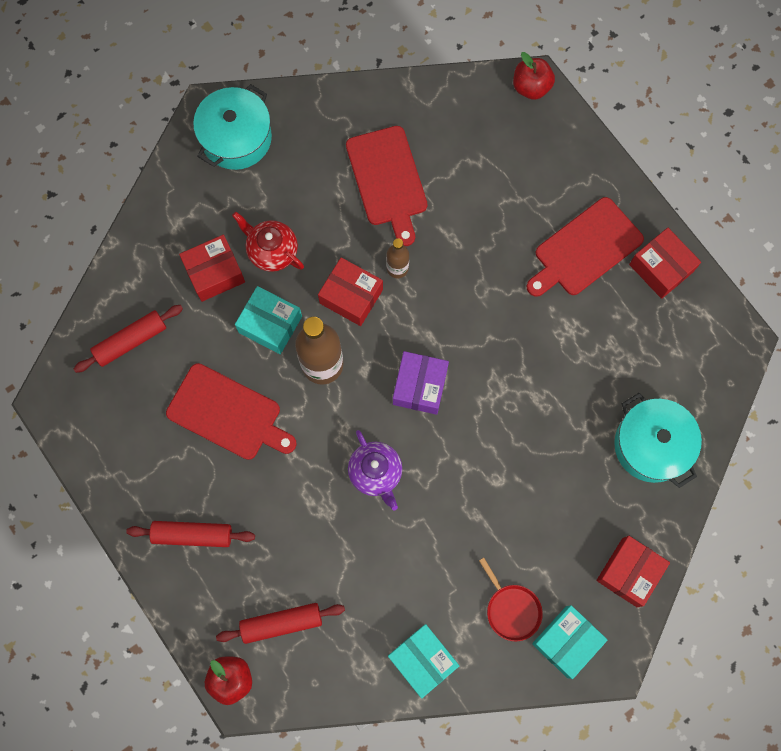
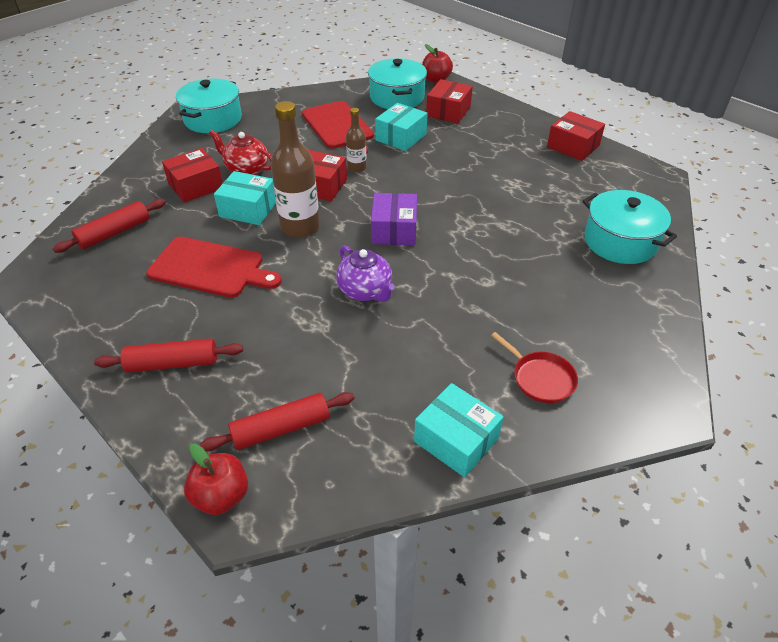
camera: 10 degrees left, 30 degrees down
(471, 123) = (397, 97): none -> turquoise pot
(566, 641) = (612, 398): turquoise box -> turquoise box (401, 137)
(585, 249) = (508, 143): red cutting board -> none
(629, 572) = (648, 331): red box -> red box (448, 111)

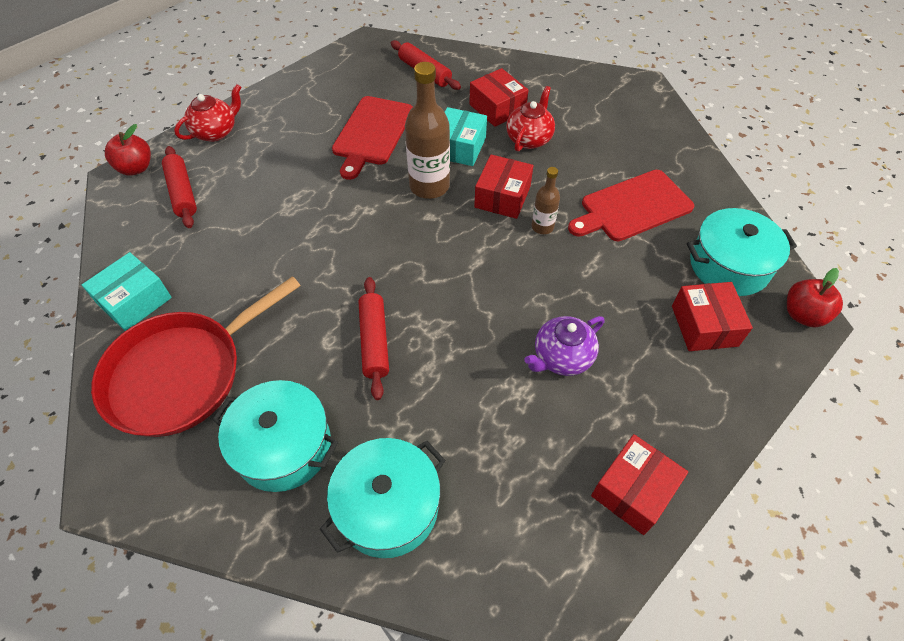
camera: 90 degrees right, 10 degrees up
(165, 413) = (216, 132): none -> red teapot
(172, 363) = (263, 128): red rolling pin -> red rolling pin (374, 341)
(213, 119) = (626, 103): turquoise pot -> turquoise pot (283, 446)
(365, 291) = (327, 239): purple teapot -> purple teapot (561, 357)
(394, 230) = (422, 261): purple box -> none
(401, 137) = (620, 269): turquoise box -> none
(448, 111) = (704, 325): red box -> red box turned 60 degrees clockwise
(541, 378) = (181, 374): red pan -> red pan, size x2.19

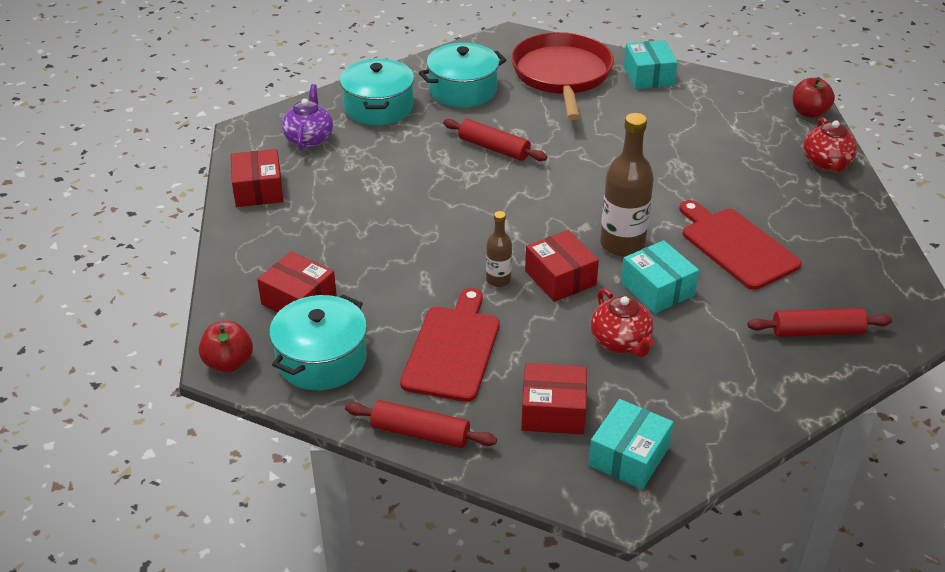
camera: 130 degrees right, 15 degrees down
(182, 193) = (752, 124): red rolling pin -> red rolling pin (420, 433)
(497, 108) = (695, 349): red box -> red box (553, 411)
(561, 357) = (374, 216): purple teapot -> purple teapot (309, 139)
(609, 95) = (629, 456): none -> turquoise box

